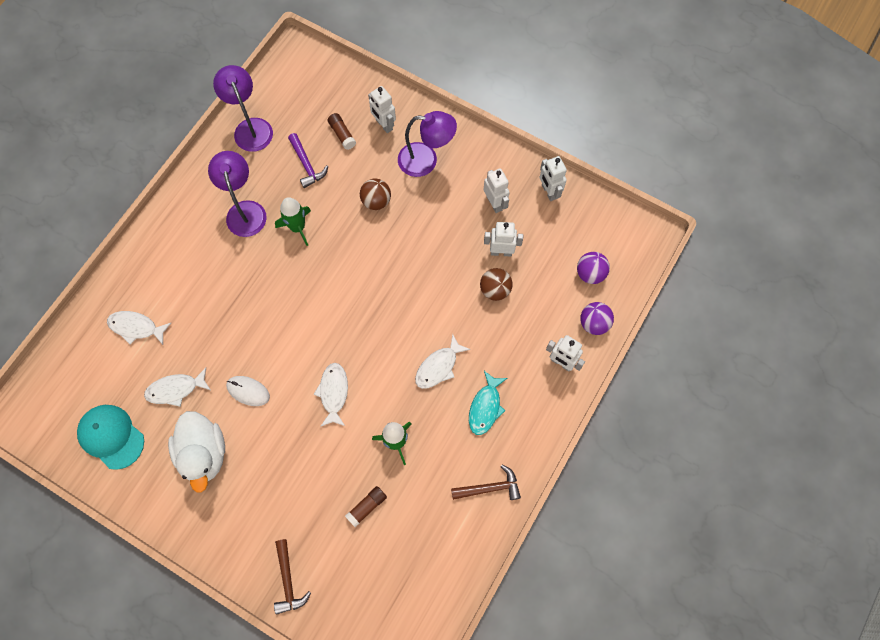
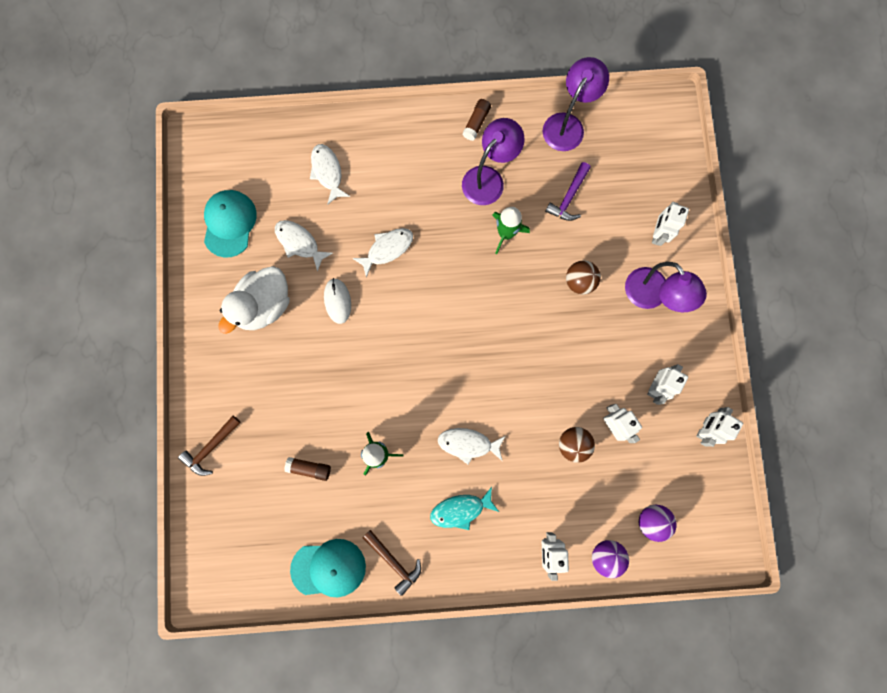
camera: 55 degrees right, 10 degrees up
(333, 393) = (384, 371): white fish -> white fish (387, 249)
(342, 134) = (620, 205): brown glue stick -> brown glue stick (476, 123)
(458, 545) = (328, 568): none -> turquoise cap

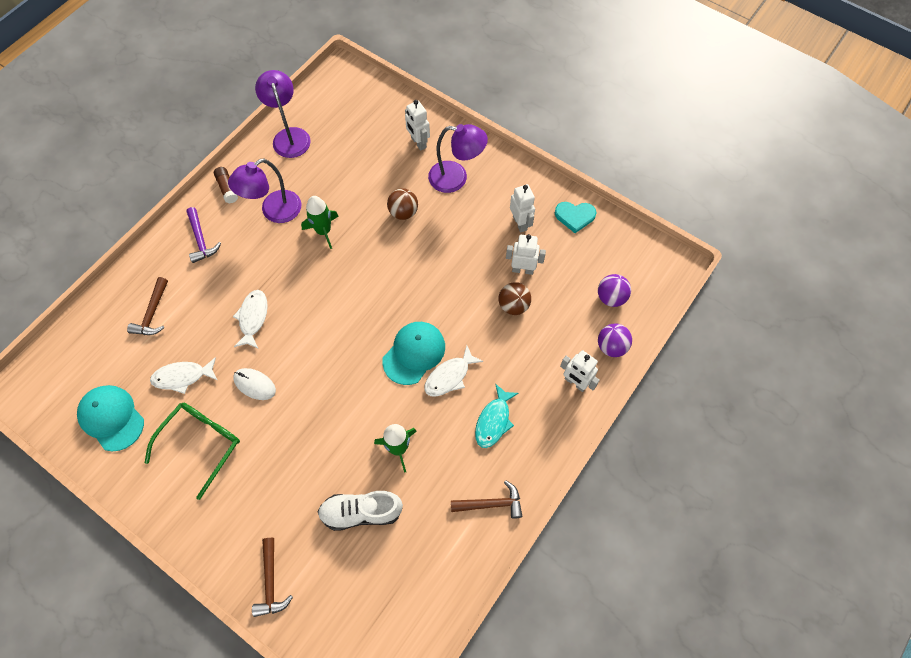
camera: 50 degrees left, 15 degrees down
(264, 305) = (202, 443): white duck -> green glasses
(309, 468) = (361, 512): brown glue stick -> white shoe
(327, 172) = (152, 313): white fish -> brown hammer
(328, 568) = (453, 561): turquoise cap -> turquoise cap (414, 353)
(488, 178) = (274, 211): purple lamp -> purple lamp turned 120 degrees counterclockwise
(568, 197) = (339, 174): purple hammer -> purple hammer (201, 240)
(704, 428) = (575, 216): white robot -> turquoise heart

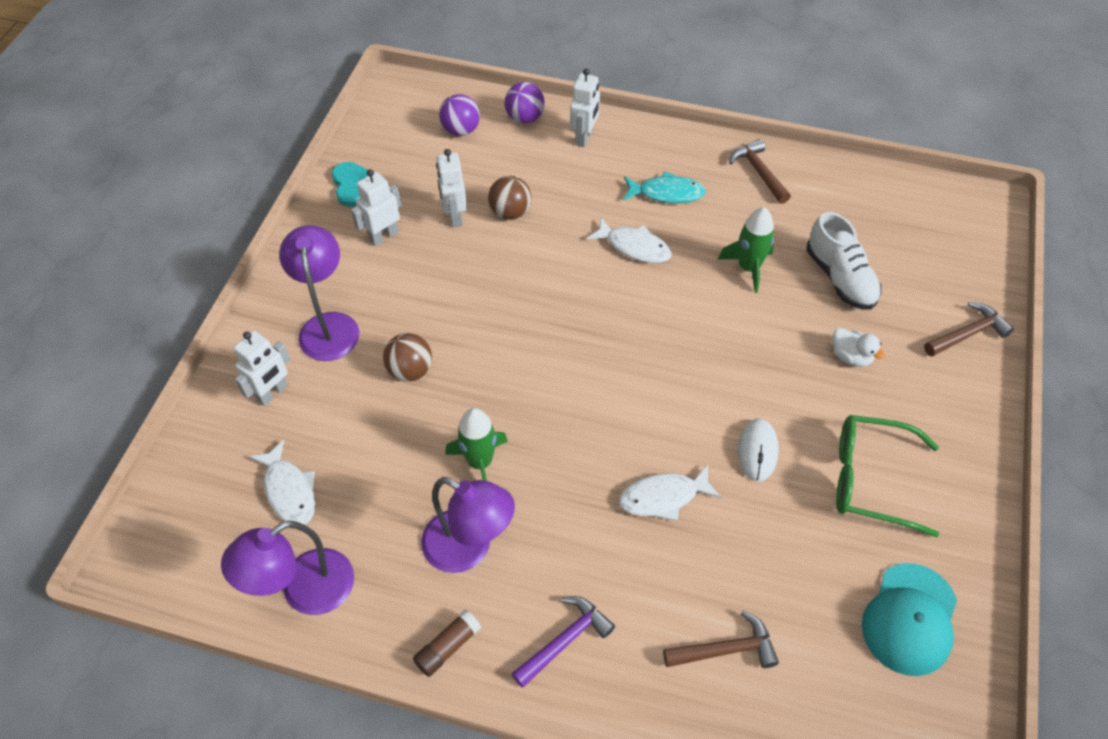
camera: 110 degrees left, 10 degrees down
(182, 377) = (798, 550): white fish -> white fish (289, 491)
(292, 482) = (851, 357): none -> white duck
(414, 353) = (622, 290): turquoise cap -> none

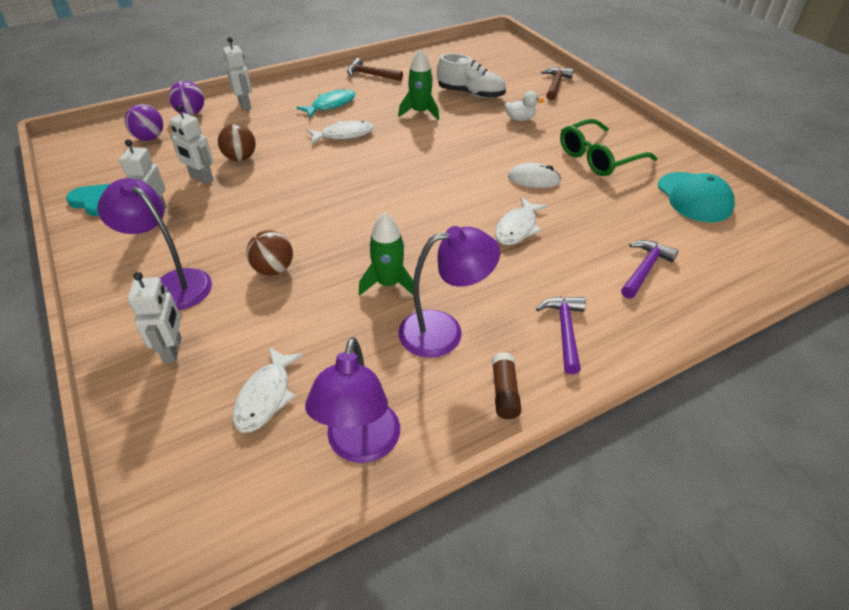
camera: 45 degrees left, 10 degrees down
(289, 491) = (266, 396): white fish -> white fish turned 90 degrees clockwise
(726, 649) = (644, 269): brown hammer -> purple hammer
(757, 451) = (533, 179): white mouse -> white mouse turned 45 degrees counterclockwise

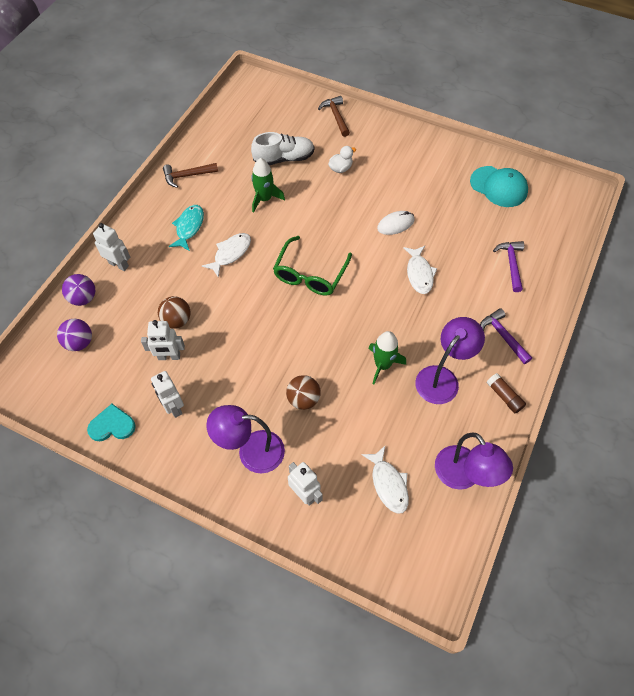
camera: 35 degrees left, 15 degrees up
(598, 158) = (420, 181): green glasses -> green glasses (310, 275)

